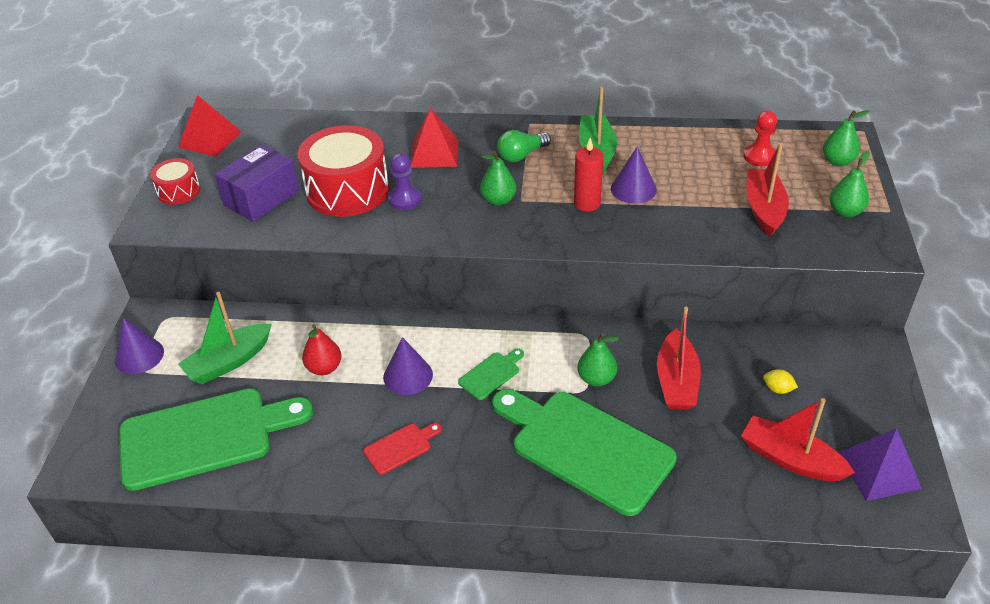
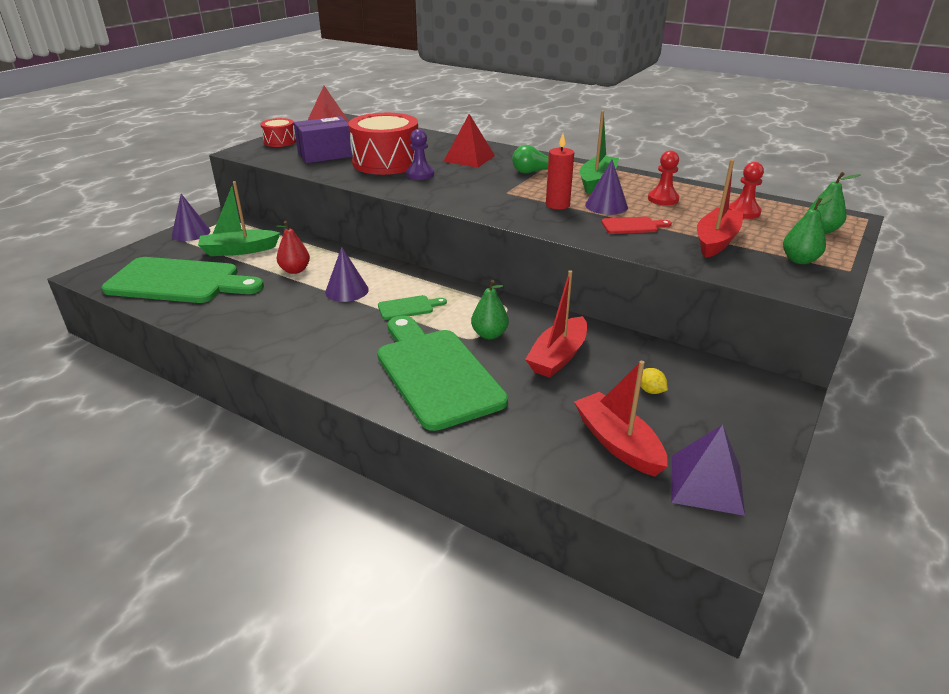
camera: 25 degrees right, 10 degrees down
(400, 447) = (296, 327): red cutting board -> red cutting board (632, 226)
(498, 200) = (488, 189): green pear -> none
(677, 160) = (663, 199): none -> red pawn

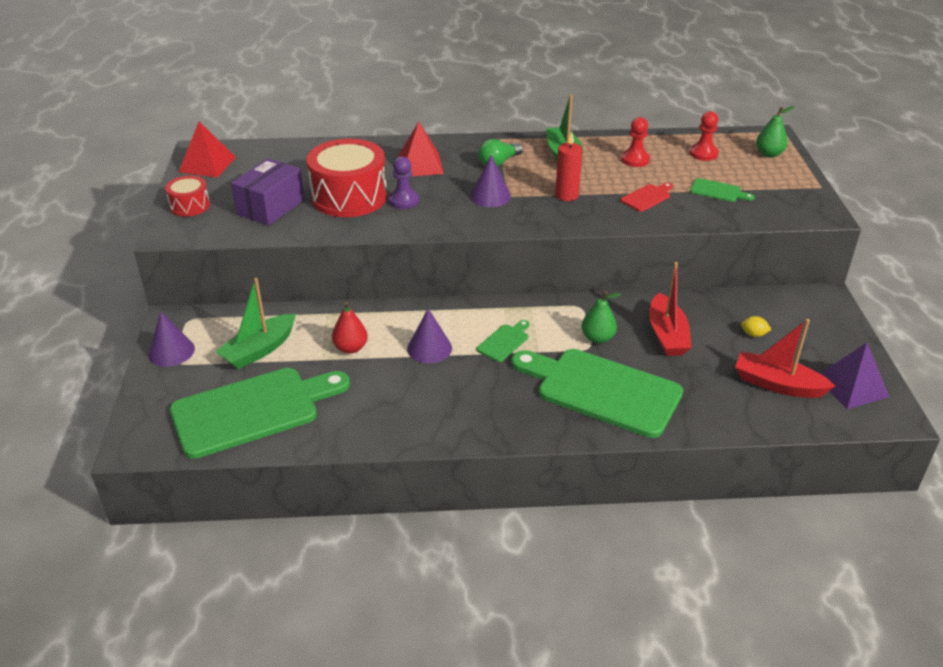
camera: 35 degrees left, 5 degrees up
(606, 206) = (603, 182): purple cone -> purple cone (490, 196)
(716, 241) = (718, 191): red boat -> green cutting board
(799, 260) = (785, 189): green pear -> none

